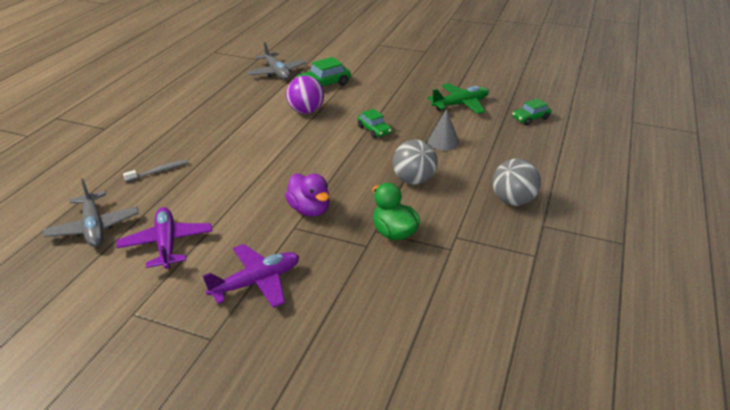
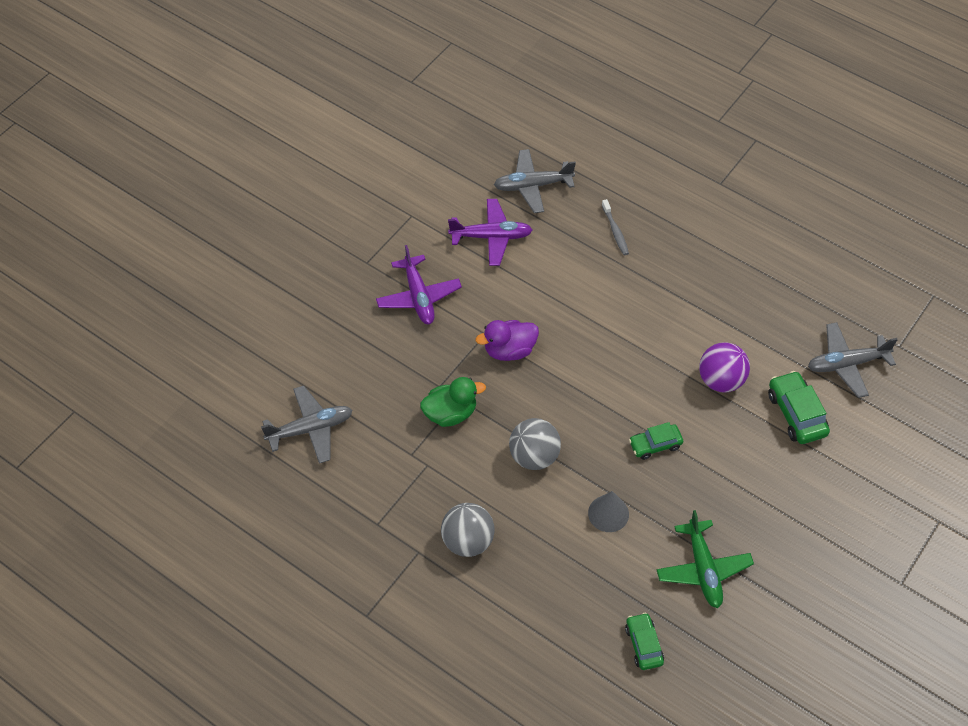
camera: 105 degrees right, 20 degrees up
(463, 331) = (310, 429): none -> grey plane

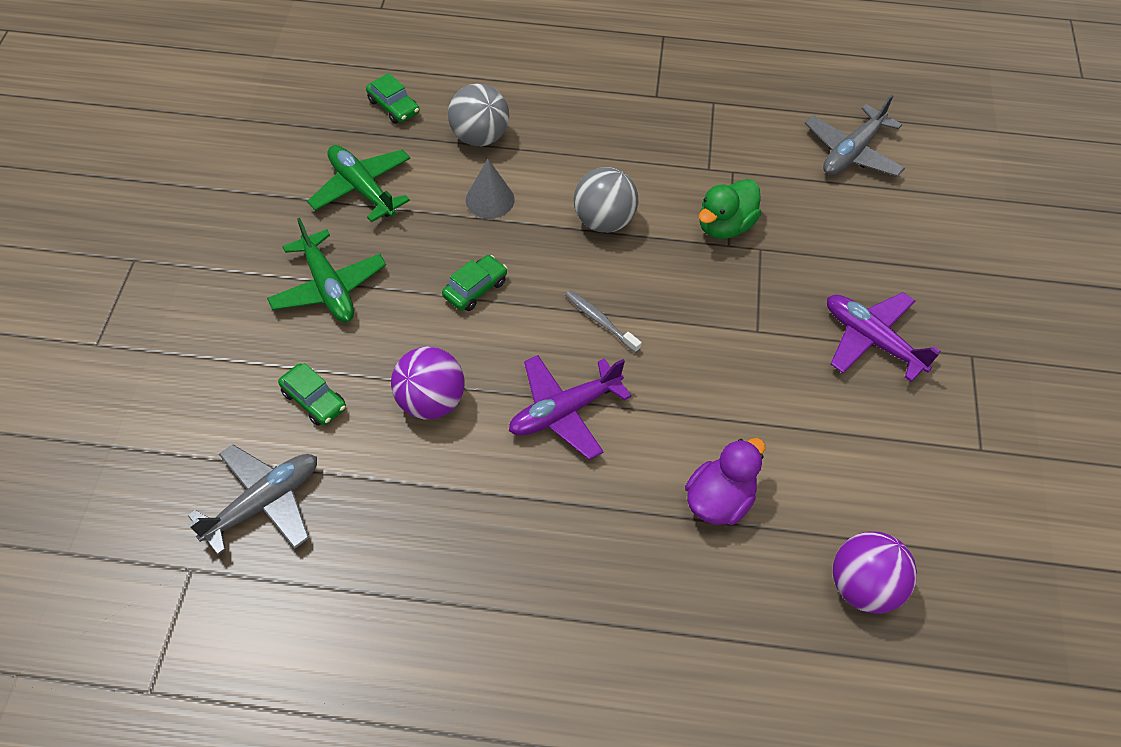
camera: 150 degrees right, 0 degrees up
(467, 541) = (616, 121): grey ball -> grey ball (480, 137)
(491, 237) = (853, 468): purple plane -> purple plane (564, 411)
(509, 350) = (714, 323): purple duck -> purple duck (719, 500)
(532, 186) = (863, 587): grey plane -> purple ball
(615, 231) = (693, 565): grey toothbrush -> grey toothbrush (600, 321)
(759, 493) = (328, 287): none -> green plane
(796, 414) = (314, 400): green car -> green car, size x0.66

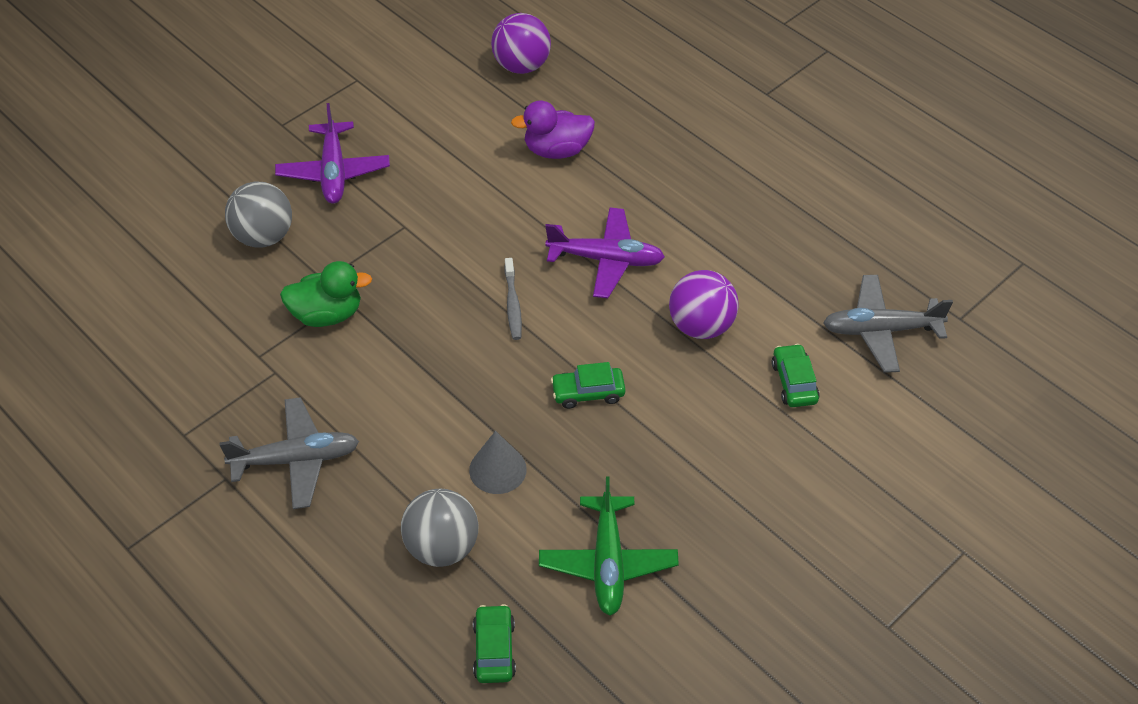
camera: 140 degrees left, 5 degrees down
(328, 287) = (715, 475): green plane -> none
(604, 221) = (420, 383): grey ball -> grey ball (263, 236)
(852, 152) = (140, 307): grey plane -> grey plane (296, 460)

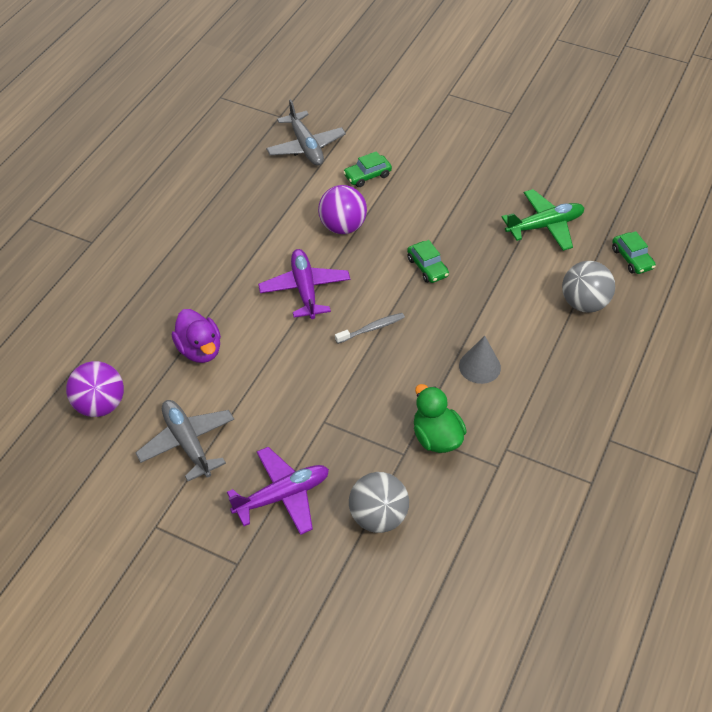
camera: 110 degrees left, 0 degrees up
(296, 460) = (570, 404): grey plane -> grey plane (187, 443)
(494, 650) = (632, 258): green car -> green car turned 90 degrees counterclockwise
(497, 469) = (512, 294): grey cone -> grey cone (479, 366)

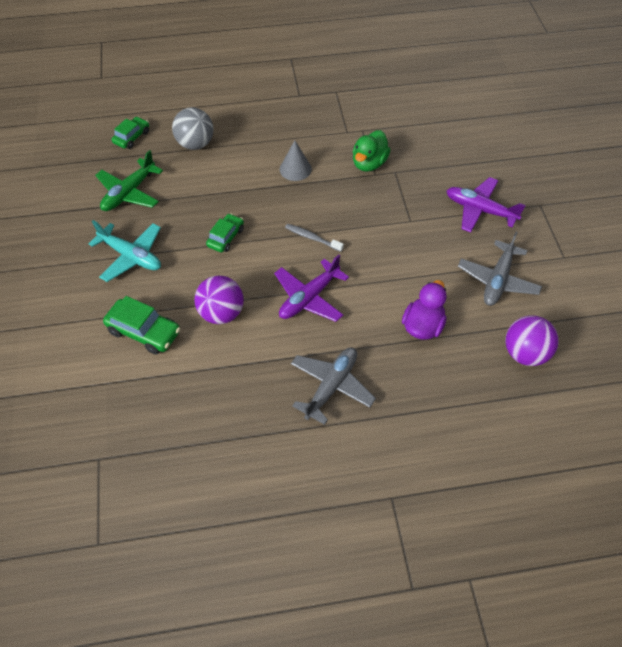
camera: 125 degrees left, 5 degrees up
(305, 146) = (133, 404): grey plane -> grey plane (331, 386)
(367, 176) = (144, 331): green car -> green car, size x1.51
(378, 517) = (447, 162): grey ball -> none
(458, 198) = (131, 256): none -> turquoise plane
(544, 226) = (129, 193): green plane -> green plane turned 90 degrees counterclockwise

